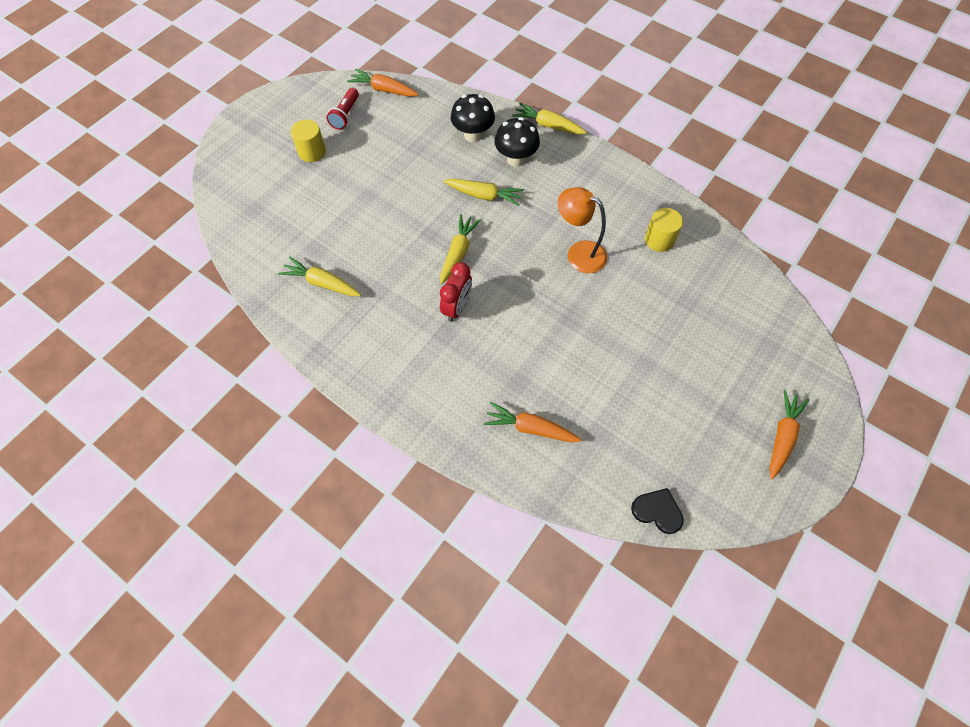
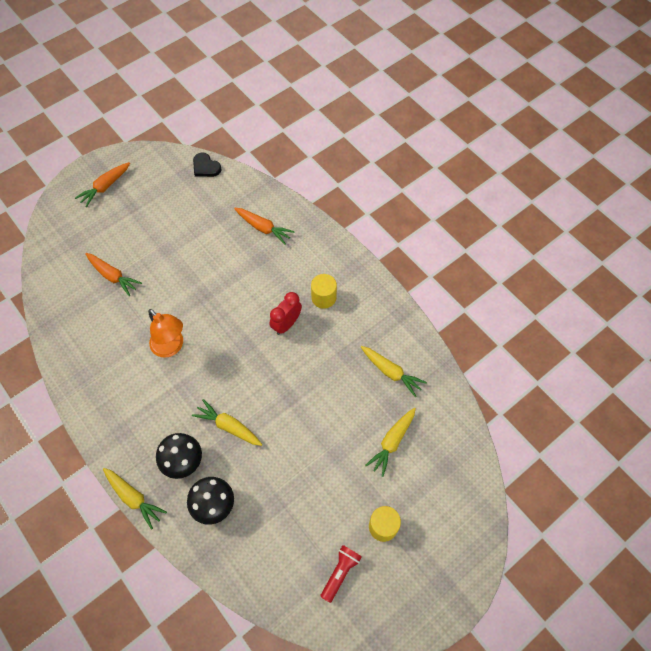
camera: 165 degrees left, 0 degrees up
(383, 90) = (290, 603): orange carrot -> orange carrot (113, 276)
(458, 252) = (270, 373): yellow carrot -> yellow carrot (392, 442)
(659, 240) = (99, 343): yellow cylinder -> yellow cylinder (323, 297)

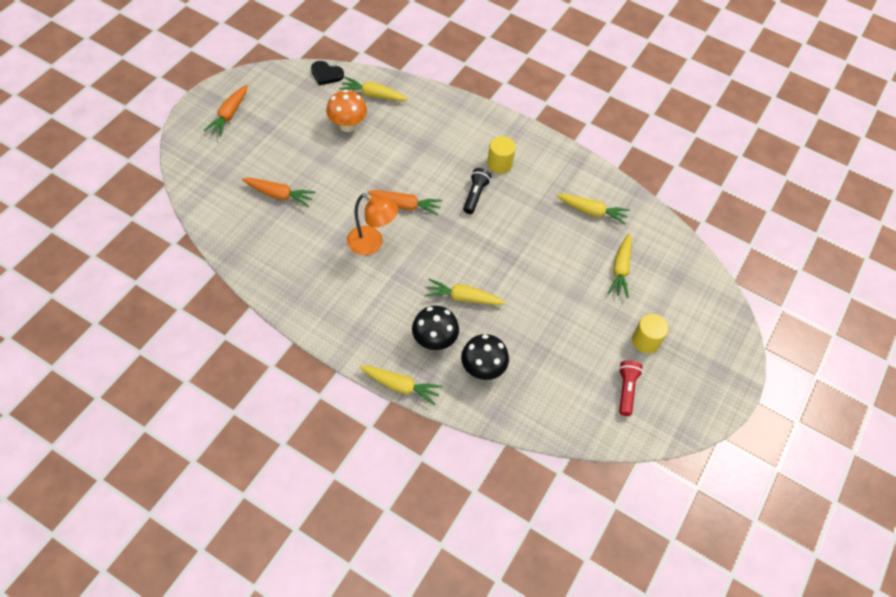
camera: 25 degrees left, 5 degrees down
(202, 223) = (347, 125): none -> orange mushroom
(238, 197) = (373, 95): none -> yellow carrot
(263, 228) = (411, 116): orange carrot -> orange carrot (405, 205)
(286, 324) = (475, 195): red clock -> black flashlight

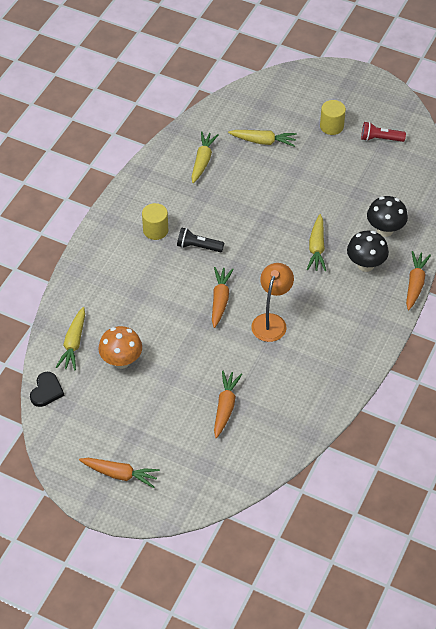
camera: 90 degrees left, 5 degrees down
(400, 386) = (415, 284): yellow carrot -> orange carrot

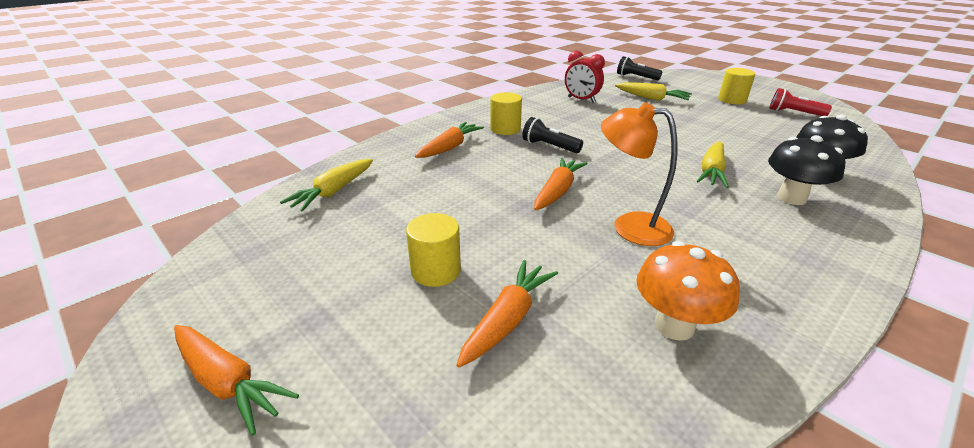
camera: 20 degrees right, 20 degrees down
(46, 391) = (247, 228): black heart -> none
(121, 361) = (379, 221): orange mushroom -> orange mushroom (674, 326)
(176, 388) = (436, 271): none -> yellow cylinder
(202, 161) = (581, 100): yellow carrot -> red clock
(243, 97) = (636, 77): none -> black flashlight
(271, 321) = (630, 226): orange lamp -> orange lamp turned 105 degrees counterclockwise
(415, 284) = (889, 232): orange carrot -> orange carrot (450, 147)

